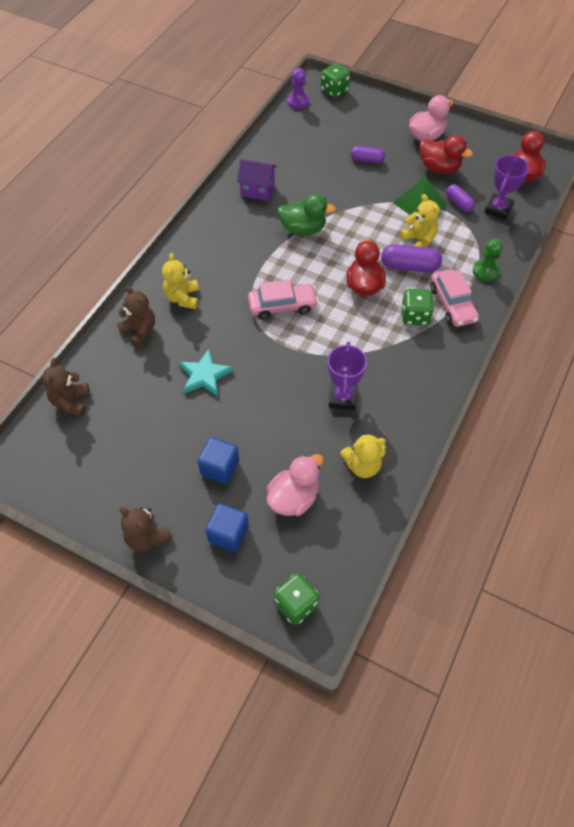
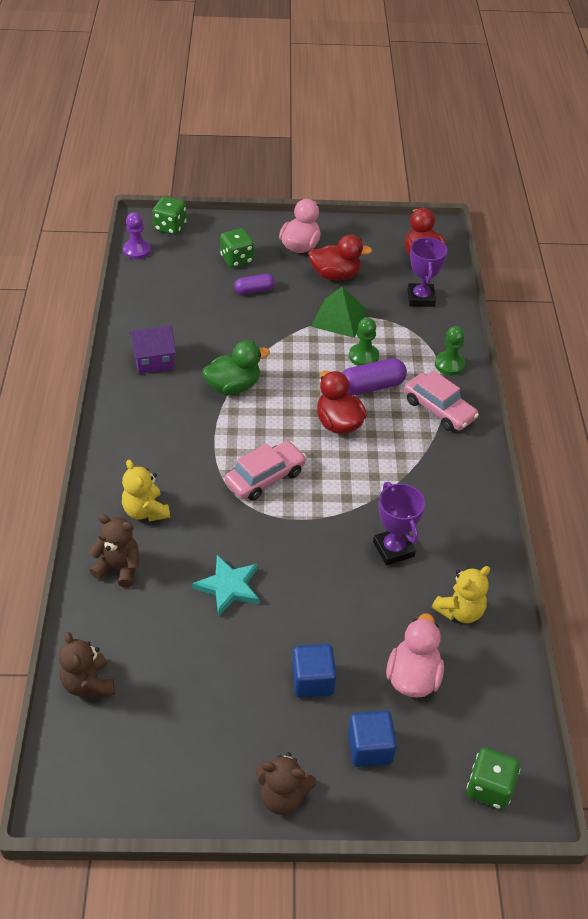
camera: 30 degrees left, 10 degrees down
(415, 316) = (410, 435): green dice -> green dice (237, 259)
(419, 240) = (363, 356): yellow teddy bear -> green pawn
(459, 203) = (378, 305): purple capsule -> none

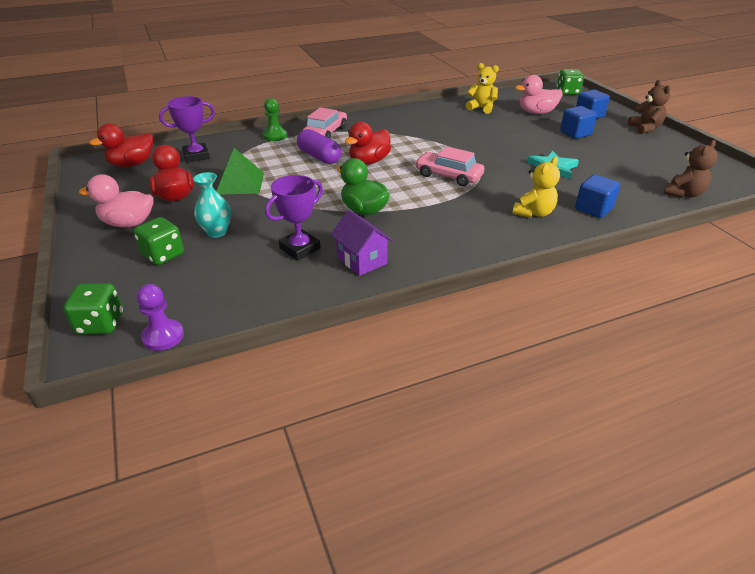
camera: 110 degrees left, 10 degrees down
(119, 568) = (593, 209): brown teddy bear -> blue cube
(254, 290) = (217, 232): purple capsule -> turquoise vase
(363, 356) = (286, 165): green pawn -> none
(393, 549) = (461, 128): purple trophy -> purple trophy (300, 248)

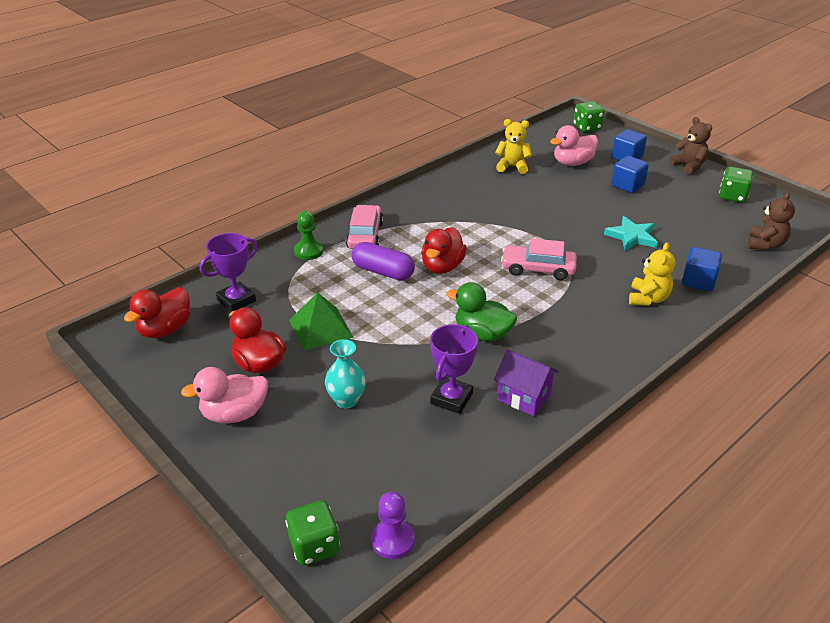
camera: 20 degrees left, 0 degrees up
(163, 255) = (311, 445): green dice -> green dice (732, 196)

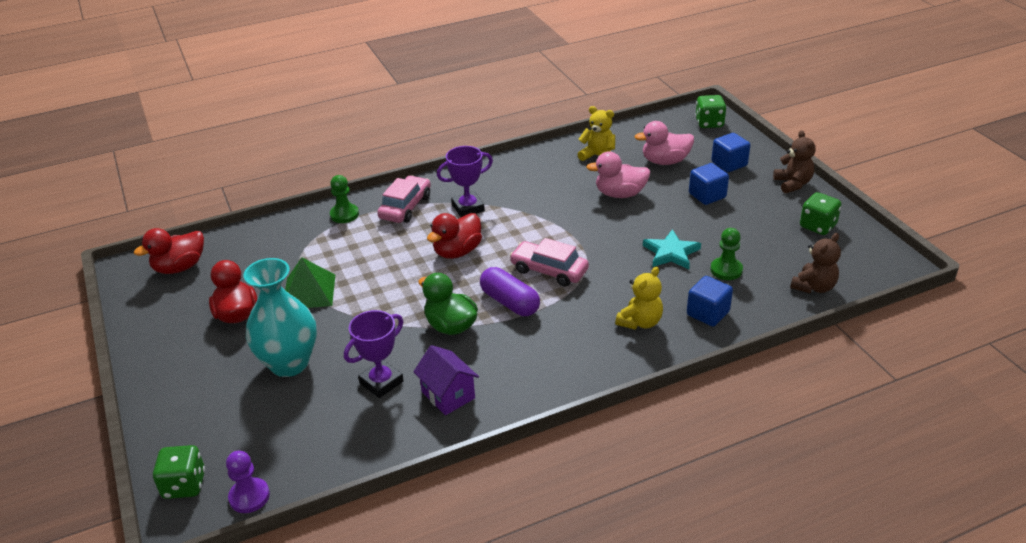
camera: 20 degrees right, 0 degrees up
(234, 414) = (190, 355): pink duck -> pink duck (620, 194)
(236, 300) = (253, 251): purple trophy -> purple trophy (468, 208)
(346, 400) = (289, 363): turquoise vase -> turquoise vase, size x1.77
(383, 272) = (399, 247): purple capsule -> purple capsule (510, 302)
(687, 243) = (726, 270): none -> green pawn

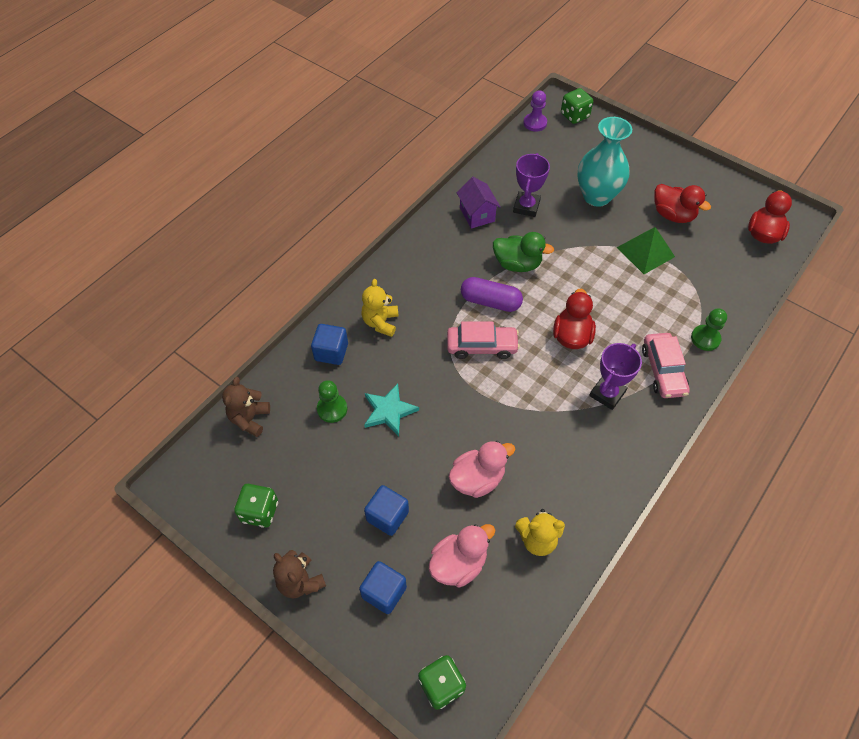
camera: 150 degrees right, 20 degrees up
(448, 395) = (477, 214): purple house -> purple house turned 45 degrees clockwise

